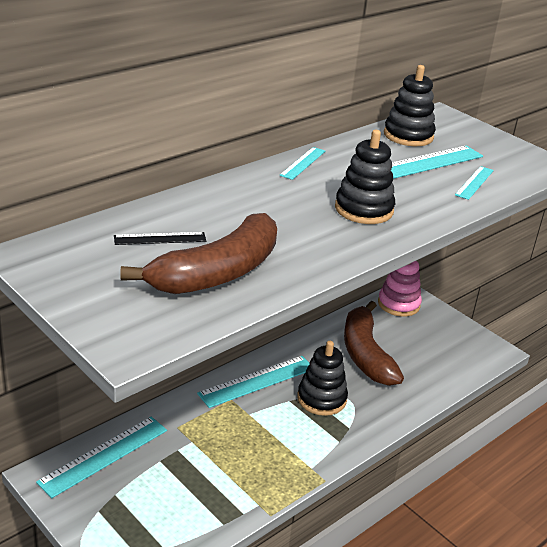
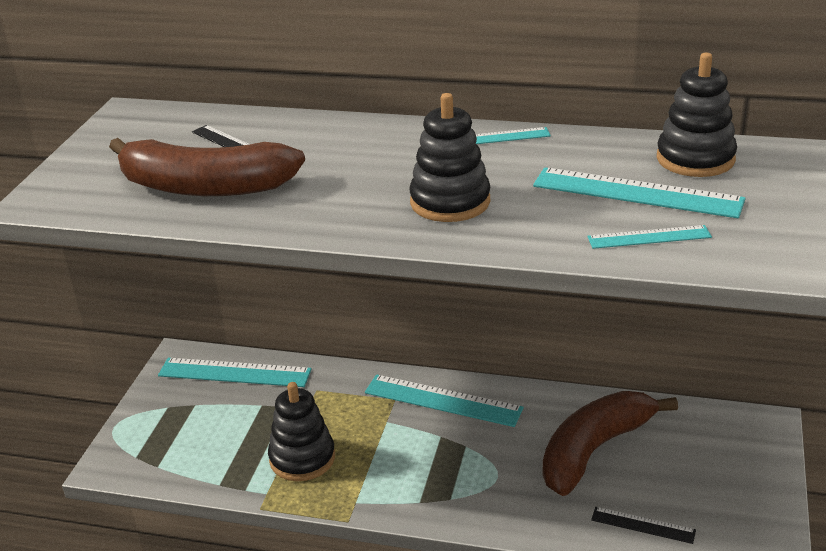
camera: 60 degrees right, 0 degrees up
(321, 399) = (472, 456): black stacking toy -> black stacking toy (302, 458)
(398, 304) = (733, 429): pink stacking toy -> none
(439, 374) = (643, 525): none -> black ruler

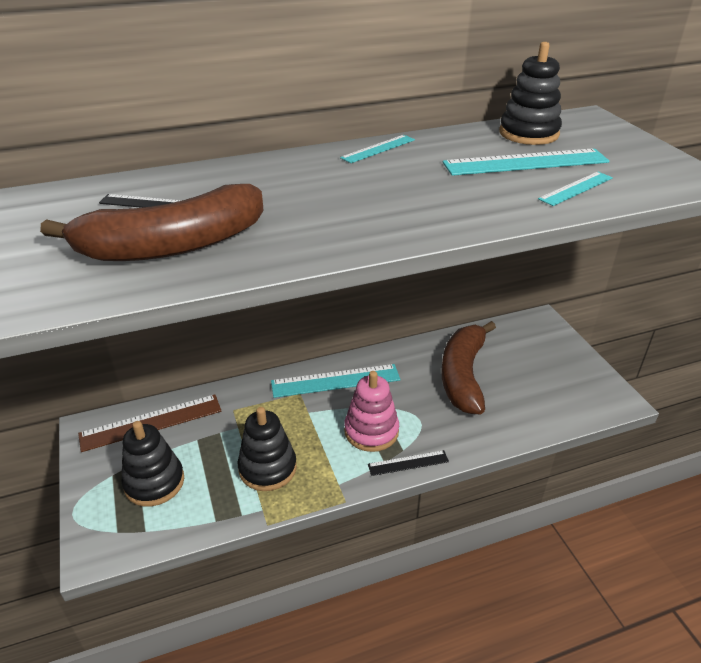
camera: 35 degrees left, 5 degrees up
(234, 373) = (151, 422): turquoise ruler -> brown ruler
(434, 466) = (371, 431): none -> pink stacking toy
(450, 202) = (407, 201): black stacking toy -> black stacking toy (154, 482)
(643, 525) = (535, 412): black ruler -> black ruler (408, 463)

